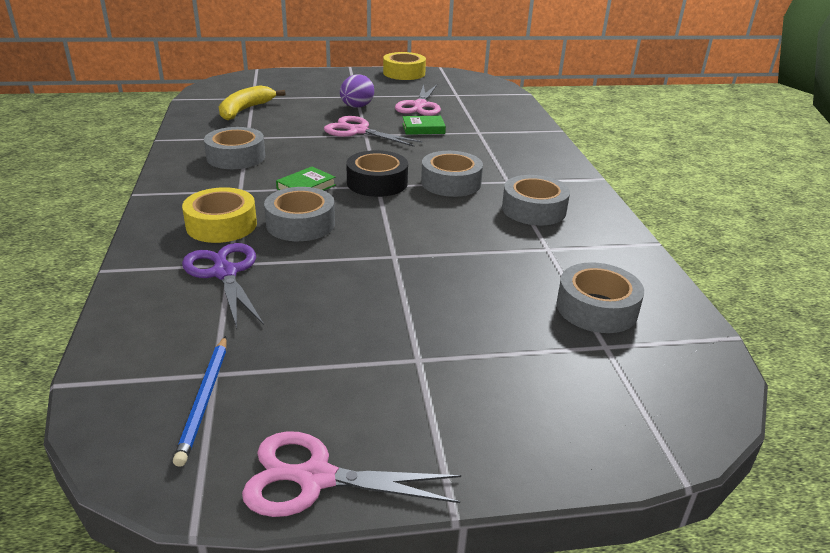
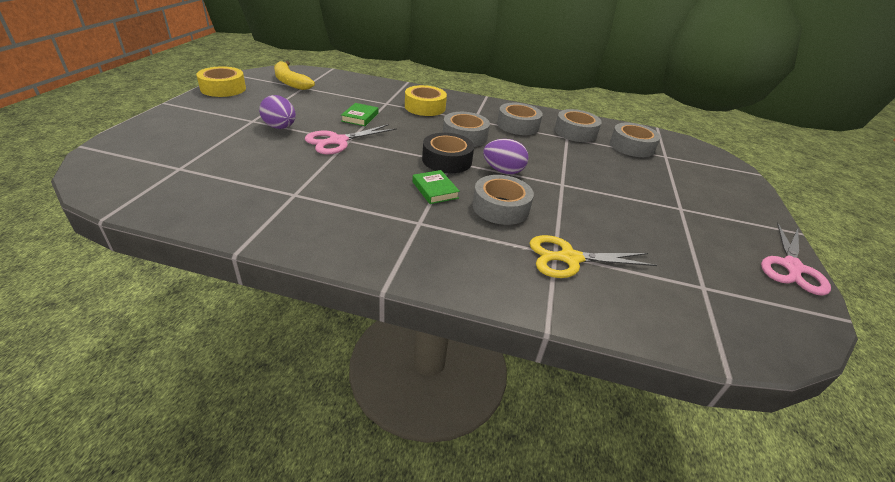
camera: 70 degrees left, 5 degrees up
(204, 400) = (733, 296): blue pencil -> none
(221, 225) = (485, 245): yellow tape -> yellow tape (425, 107)
(224, 273) = (569, 258): purple scissors -> yellow scissors
(236, 157) = (340, 210): grey tape -> grey tape (575, 132)
(245, 110) = (213, 180): yellow banana -> yellow banana (290, 82)
(387, 215) = (503, 171): none -> purple egg
(420, 106) = (310, 105): pink scissors -> none

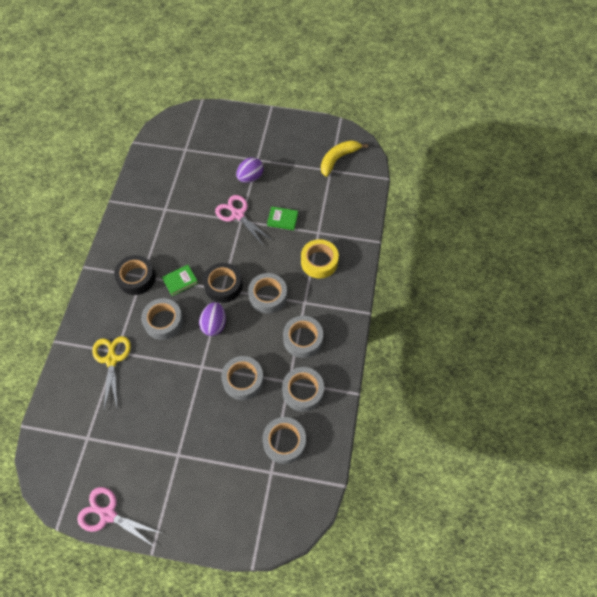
camera: 90 degrees right, 25 degrees up
(223, 88) = (307, 125): yellow tape -> none
(422, 228) = (136, 278): none -> black tape
(572, 160) = (243, 380): none -> grey tape

